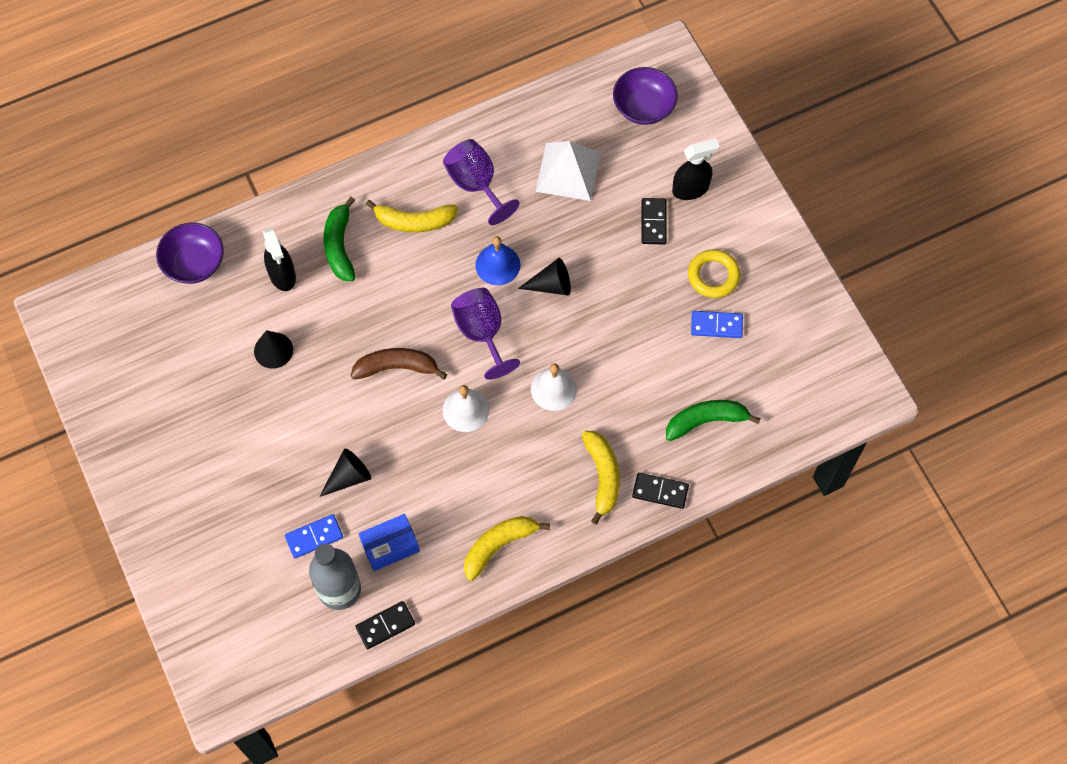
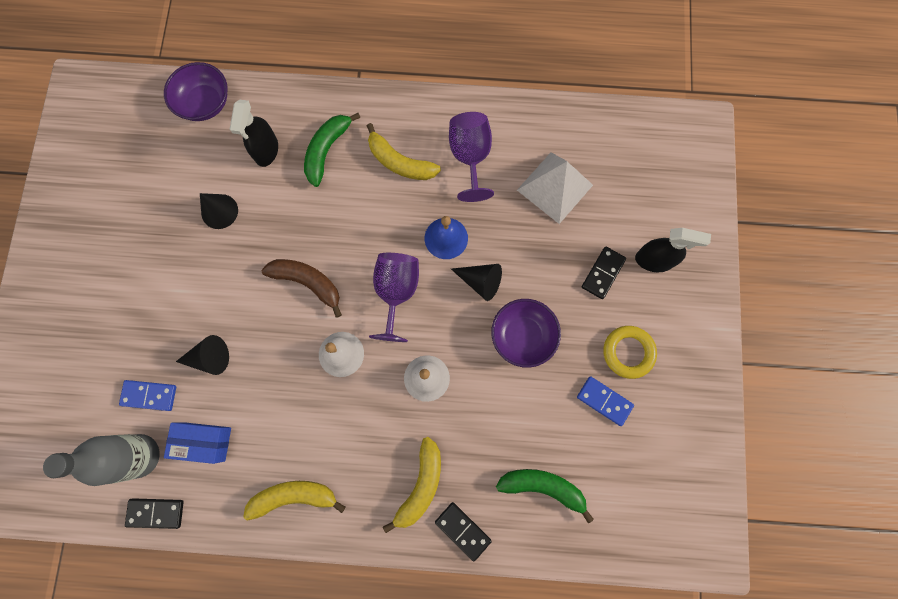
camera: 30 degrees right, 10 degrees up
(643, 107) = (654, 164): purple bowl -> purple bowl (522, 336)

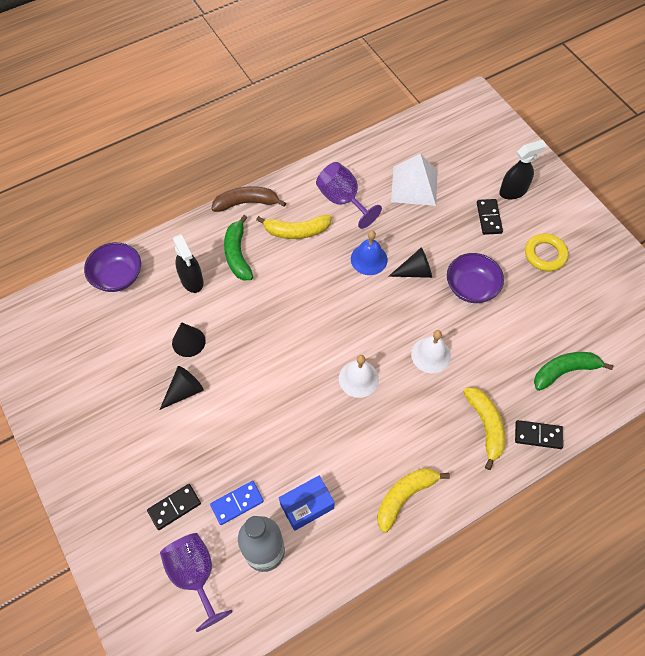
camera: 35 degrees left, 15 degrees down
(156, 512) = (310, 583): black domino -> black domino (174, 507)
(209, 358) = (263, 445): black cone -> black cone (184, 391)
(308, 282) = (295, 347): brown banana -> brown banana (246, 203)
(396, 292) = (363, 314): purple goblet -> purple goblet (195, 574)
(604, 401) = (556, 293): blue domino -> none

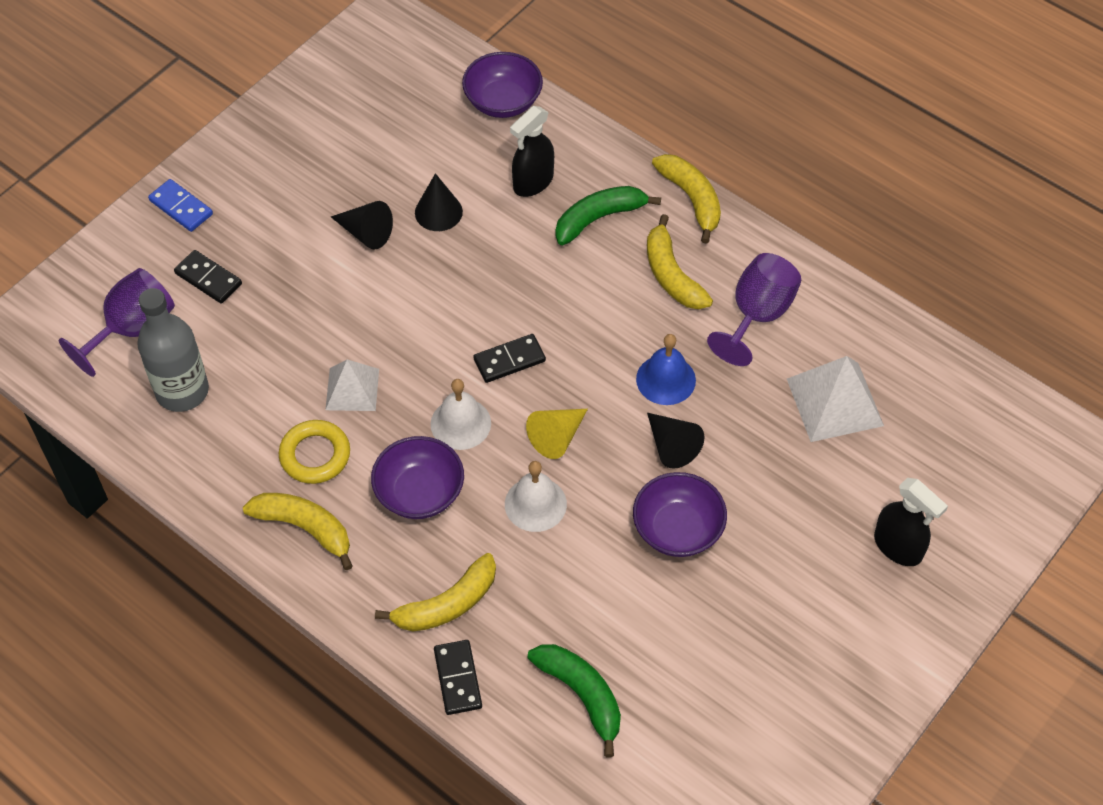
camera: 70 degrees right, 5 degrees down
(237, 503) = (234, 341): blue domino -> blue domino (181, 207)
(246, 203) = (691, 199): brown banana -> yellow banana
(307, 436) = (352, 389): none -> white pyramid
(307, 506) = (255, 418): blue box -> none
(388, 328) = (557, 437): none -> yellow cone
(401, 418) = (419, 492): none -> purple bowl
(488, 218) = (824, 523): black domino -> black domino (509, 360)
(545, 254) = (790, 622): yellow ring -> yellow ring (315, 455)

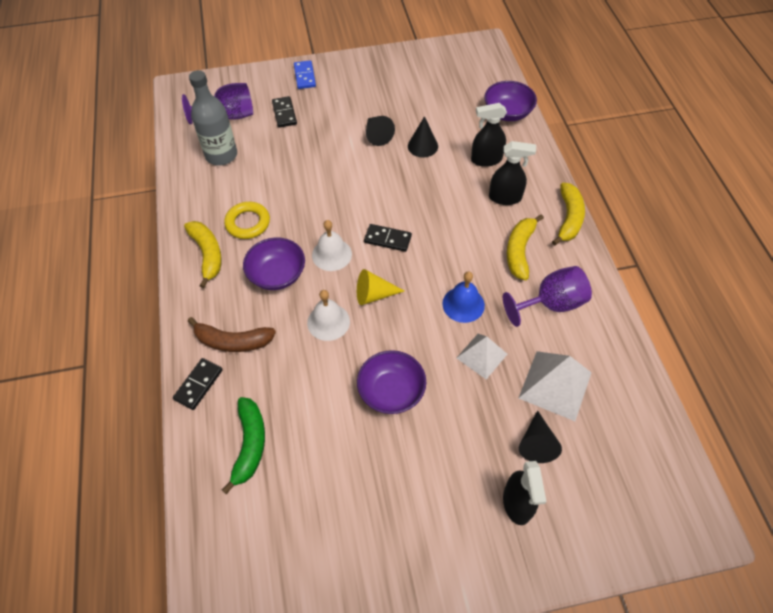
camera: 40 degrees right, 0 degrees up
(352, 389) = (297, 203): white pyramid -> white pyramid (482, 356)
(447, 604) = (233, 341): yellow banana -> brown banana
(599, 218) = (505, 197): green banana -> black spray bottle
(671, 446) = (432, 342): black cone -> black cone (536, 443)

